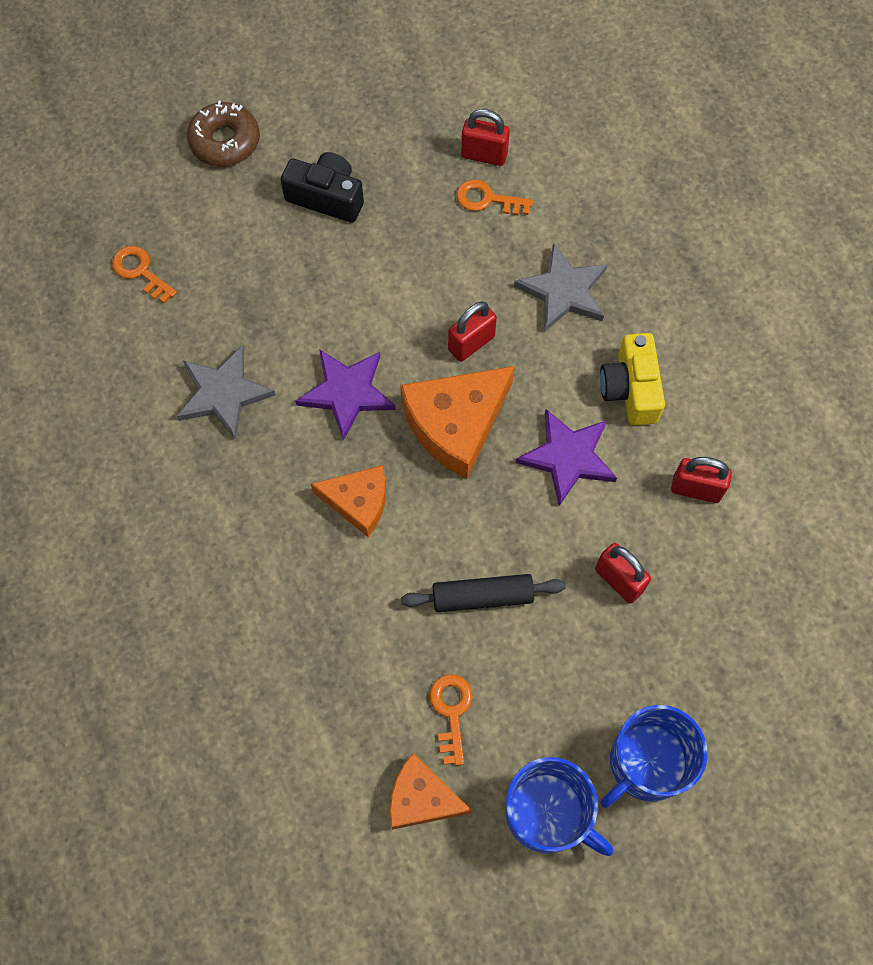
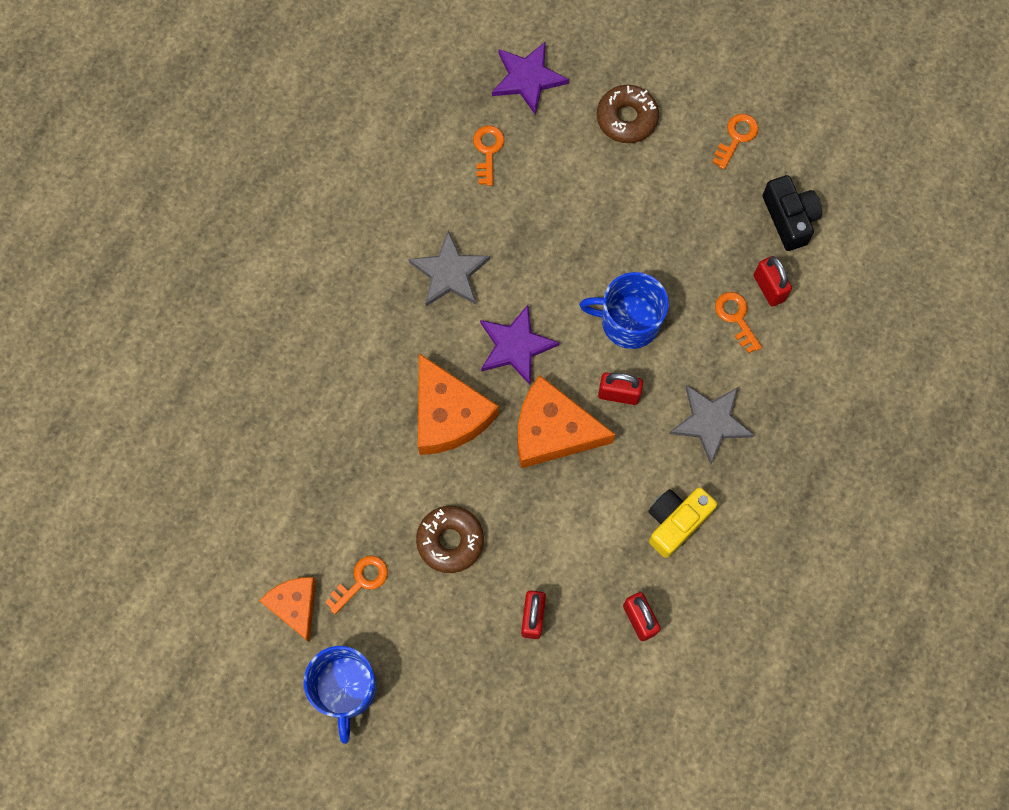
camera: 50 degrees right, 5 degrees up
(326, 197) = (643, 216): black camera -> black camera (789, 218)
(327, 75) = (736, 137): none -> orange key
(358, 502) = (448, 414): orange cheese -> orange cheese, size x1.60
(482, 597) = (450, 541): black rolling pin -> brown donut
(568, 457) = (591, 519): purple star -> purple star (528, 78)
(646, 763) = (426, 726): blue mug -> blue mug (628, 321)

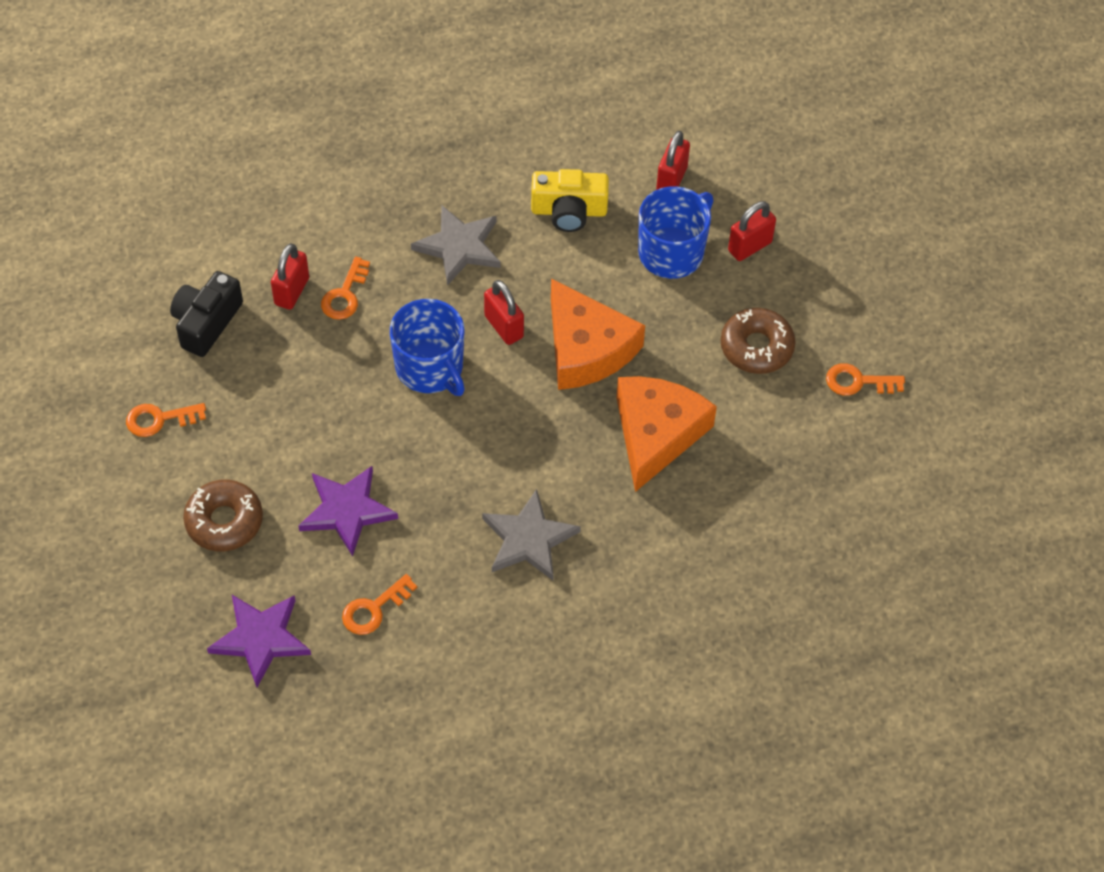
camera: 135 degrees left, 15 degrees down
(294, 606) = (930, 411): orange cheese -> none
(345, 688) = (946, 324): blue mug -> blue mug (672, 252)
(515, 346) = (542, 433): purple star -> purple star (347, 511)

